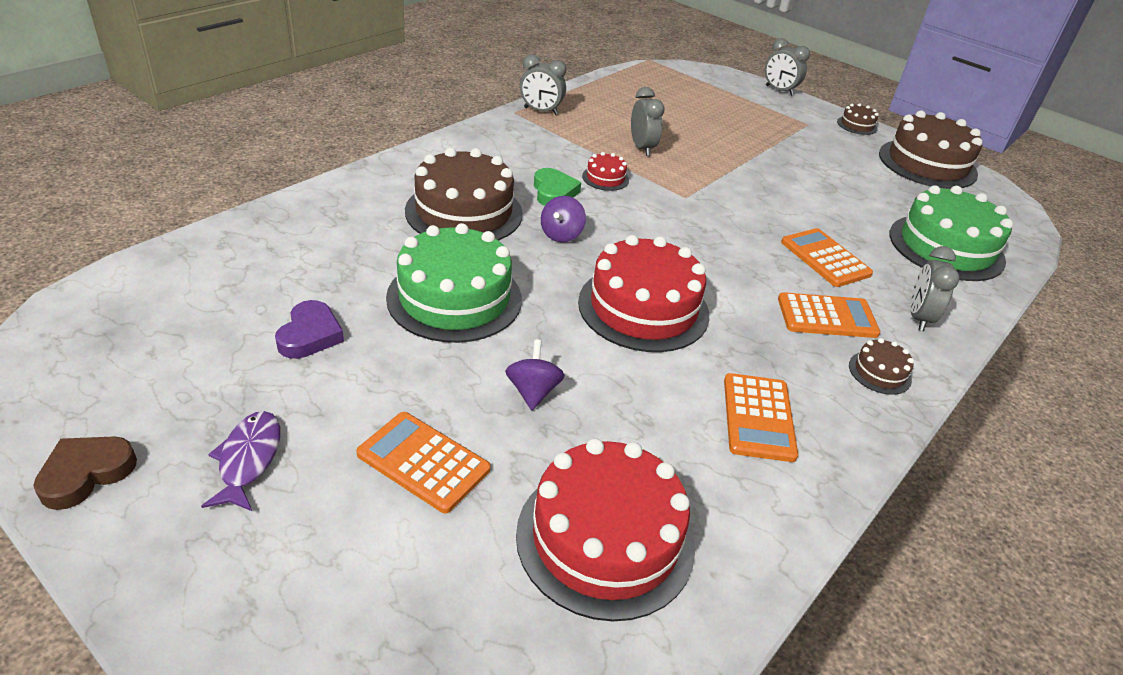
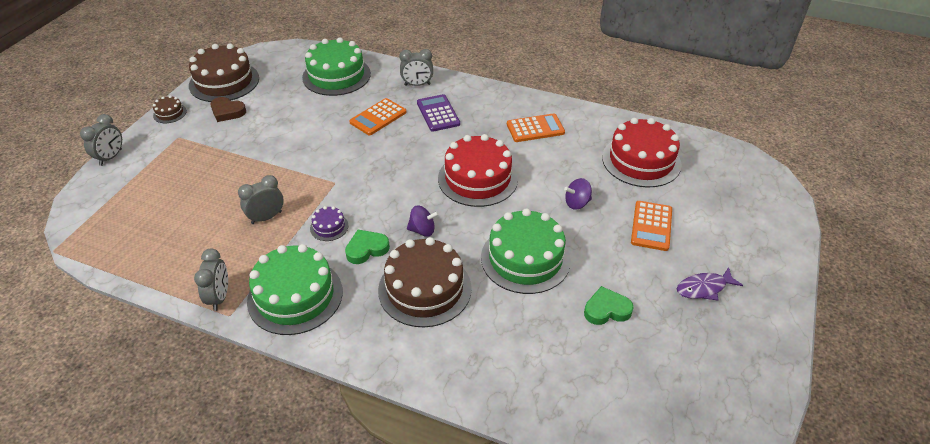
camera: 105 degrees left, 5 degrees up
(86, 474) = (765, 346): brown heart -> brown heart (227, 112)
(310, 335) = (606, 310): purple heart -> green heart
(514, 143) = (295, 296): none -> green cake
(605, 178) = (329, 227): red cake -> purple cake
(827, 316) = (438, 113): orange calculator -> purple calculator
(879, 372) = (473, 95): brown cake -> none

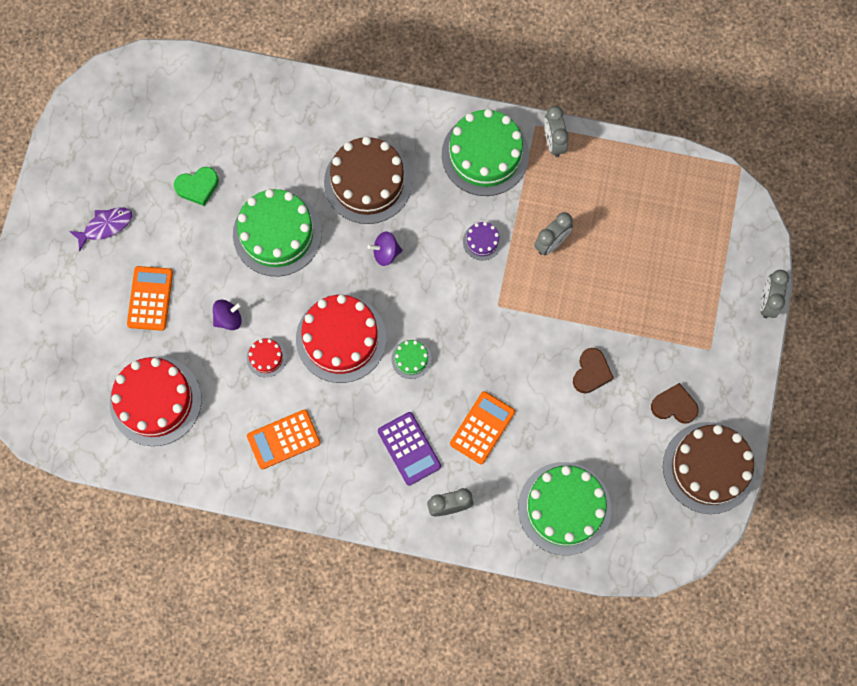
camera: 170 degrees right, 30 degrees up
(170, 113) = (744, 391): brown cake -> none
(279, 135) = (591, 372): none -> brown heart
(366, 249) = (435, 219): green heart -> none
(421, 159) = (411, 359): none -> green cake
(544, 175) = (266, 357): none -> red cake

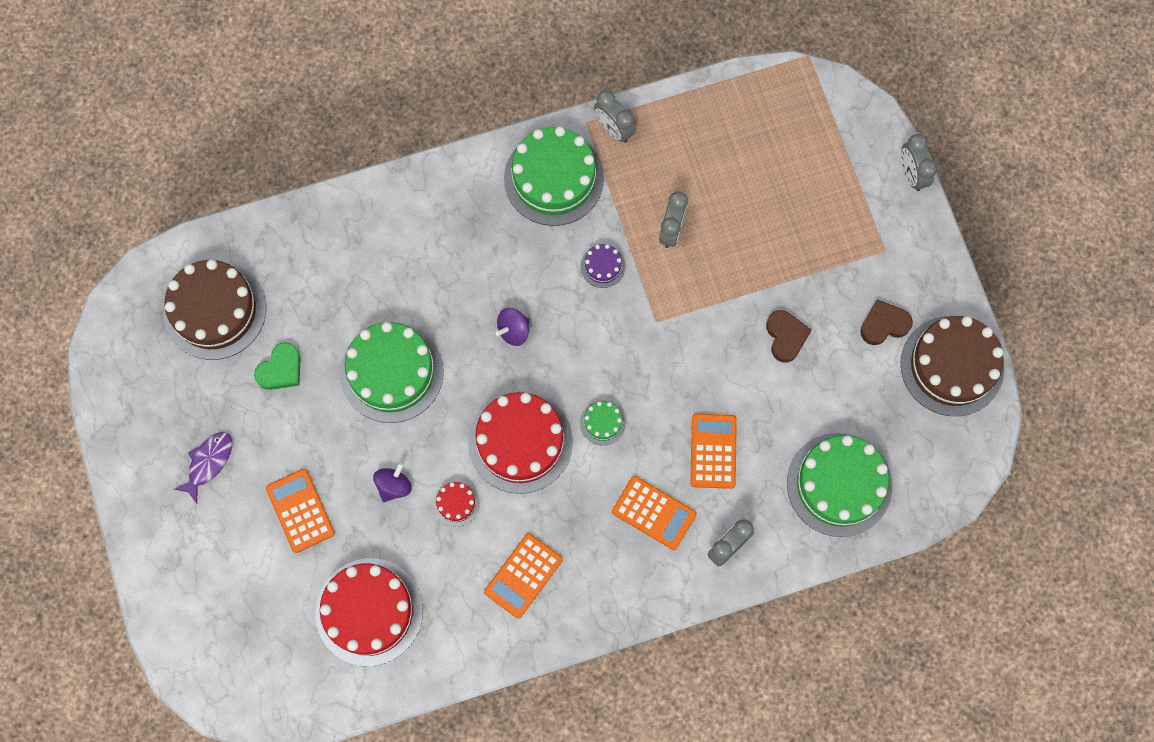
camera: 30 degrees left, 0 degrees up
(368, 182) = (453, 269): brown cake -> brown cake (215, 310)
(409, 448) = (654, 513): purple calculator -> orange calculator

